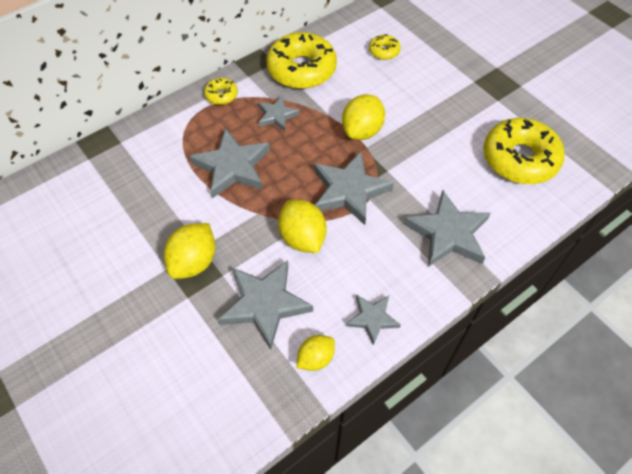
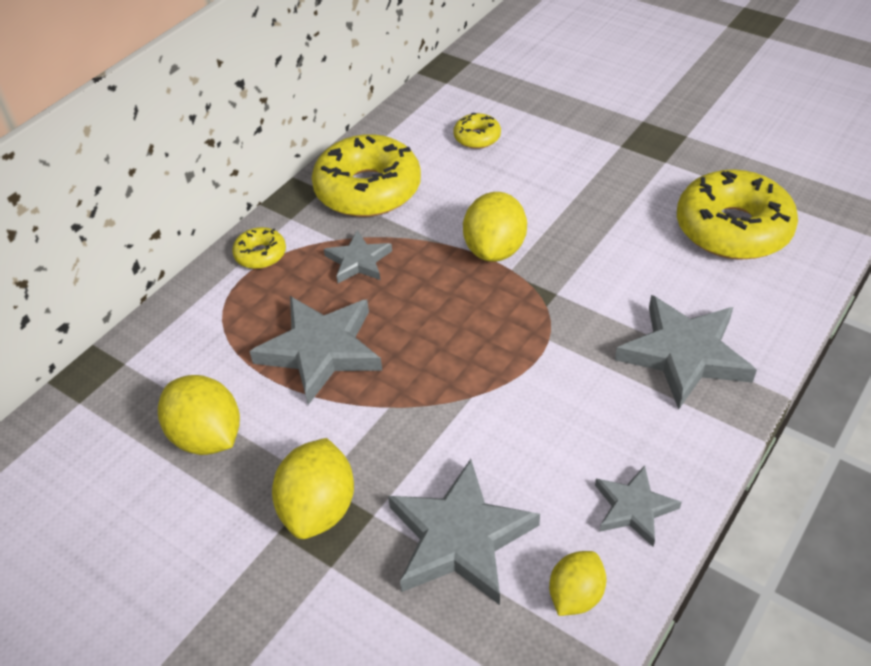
camera: 15 degrees left, 10 degrees down
(302, 238) = (474, 422): yellow lemon -> yellow lemon (207, 436)
(349, 190) = (513, 336): grey star -> none

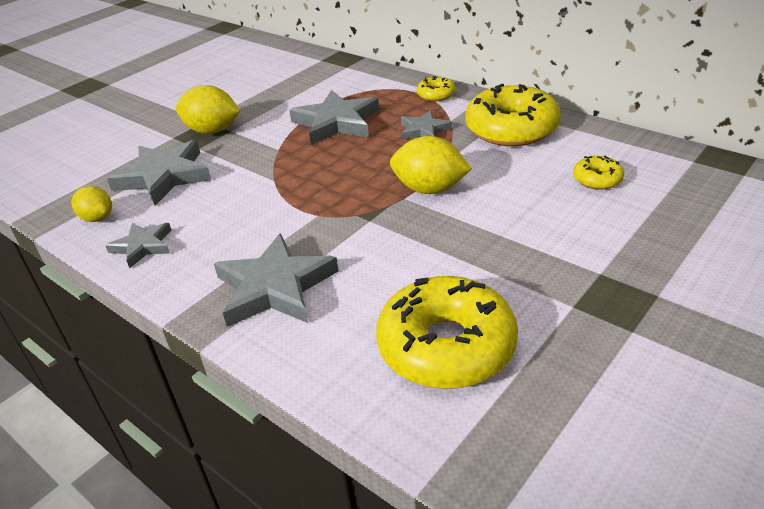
camera: 95 degrees right, 10 degrees down
(207, 436) = (280, 95): yellow lemon -> none

